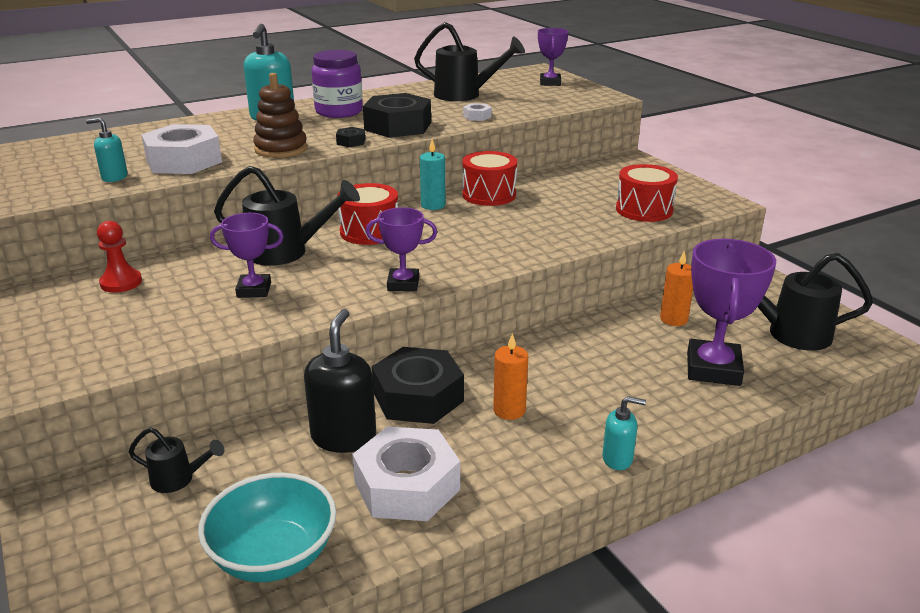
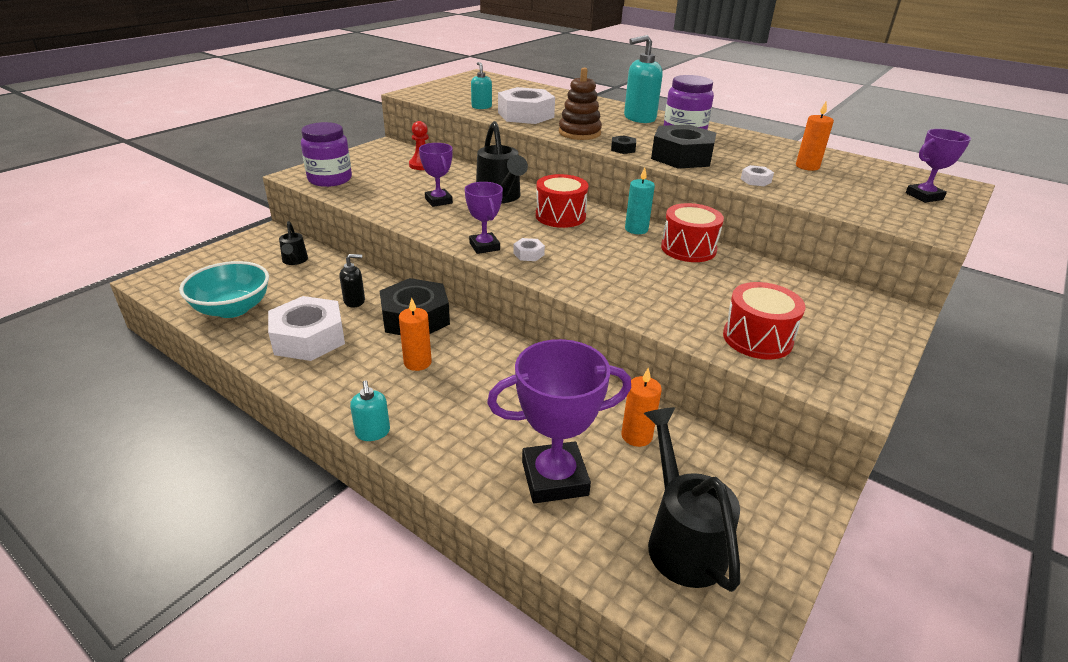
camera: 65 degrees right, 5 degrees up
(76, 360) = (330, 179): none -> purple jar
(343, 437) = (354, 301): black soap dispenser -> black soap dispenser, size x0.56
(440, 264) = (528, 254): none -> white nut
(465, 95) = (807, 166): black watering can -> orange candle

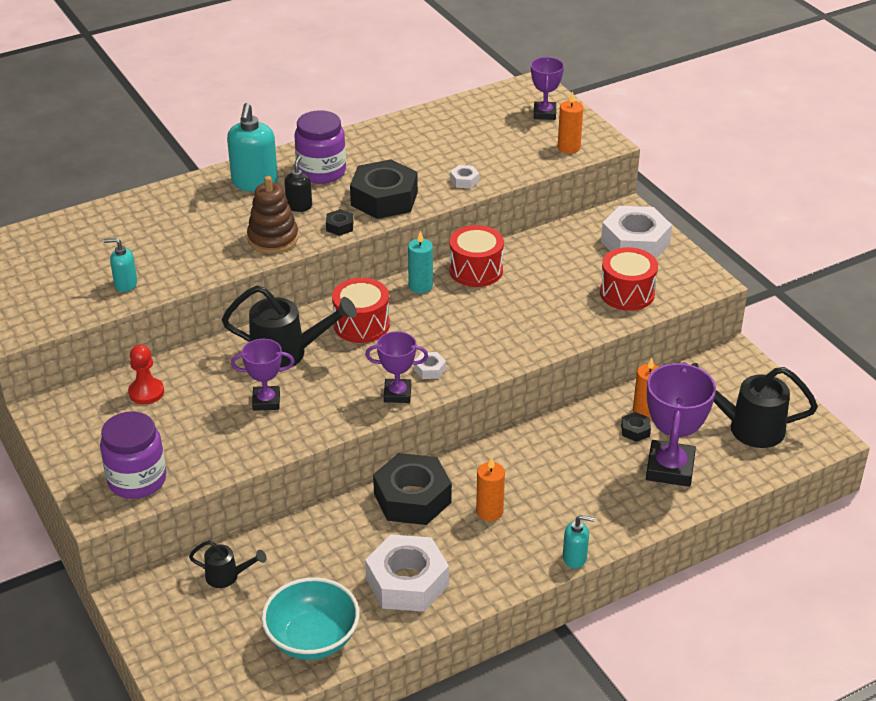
camera: 65 degrees left, 5 degrees up
(354, 301) = (353, 537): black soap dispenser -> black soap dispenser (299, 206)
(525, 115) = (183, 259): white nut -> white nut (635, 243)
(599, 435) = (635, 430): none -> black nut
(807, 166) = (452, 139): orange candle -> orange candle (569, 147)

